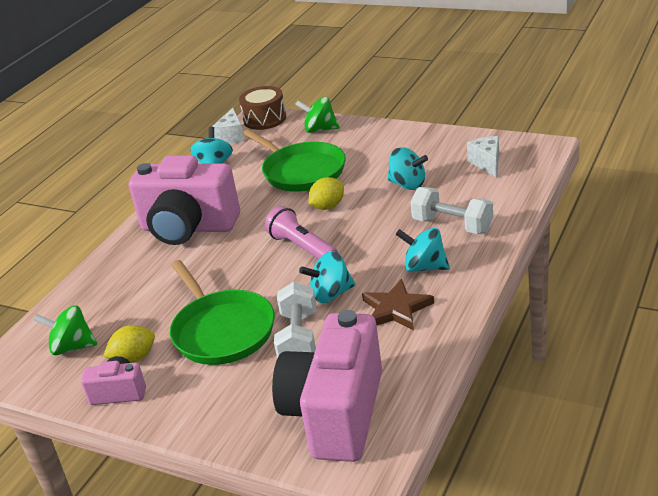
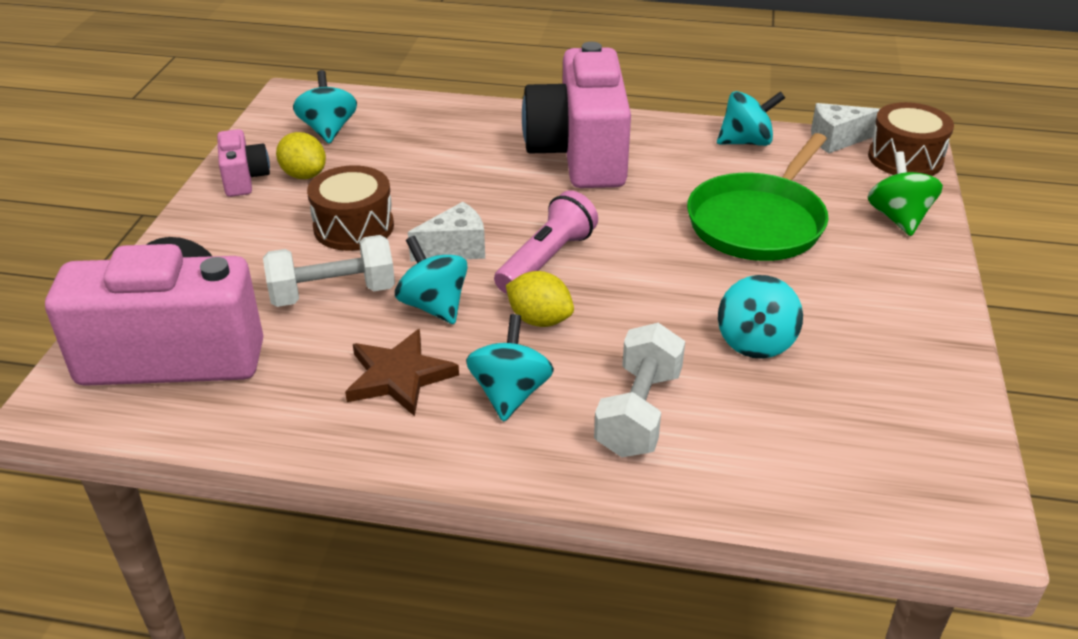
camera: 70 degrees right, 5 degrees up
(72, 347) = (328, 130): green spinning top -> turquoise spinning top
(222, 330) = (353, 227): green pan -> brown drum
(328, 206) = (663, 265): yellow lemon -> yellow lemon (539, 320)
(487, 163) = (867, 437): white cheese -> white cheese (455, 249)

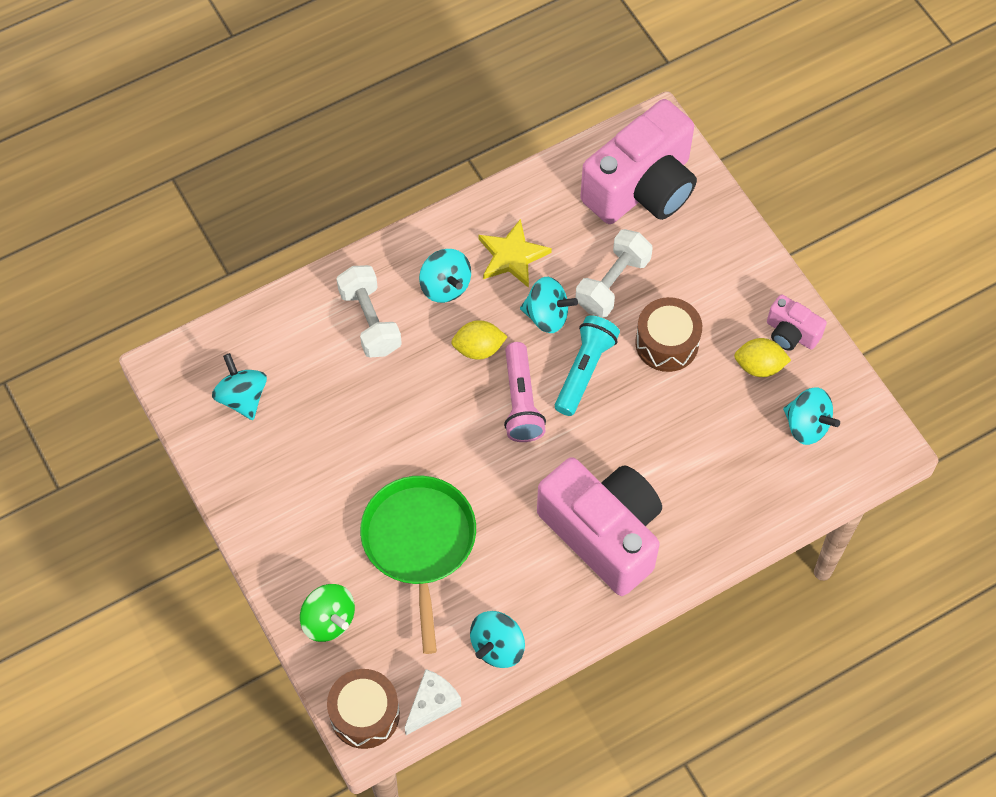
camera: 140 degrees right, 25 degrees up
(399, 376) = (512, 256): brown star -> yellow star
(455, 249) = (584, 370): white cheese -> turquoise flashlight
(755, 342) = (345, 419): turquoise spinning top -> turquoise spinning top (242, 397)

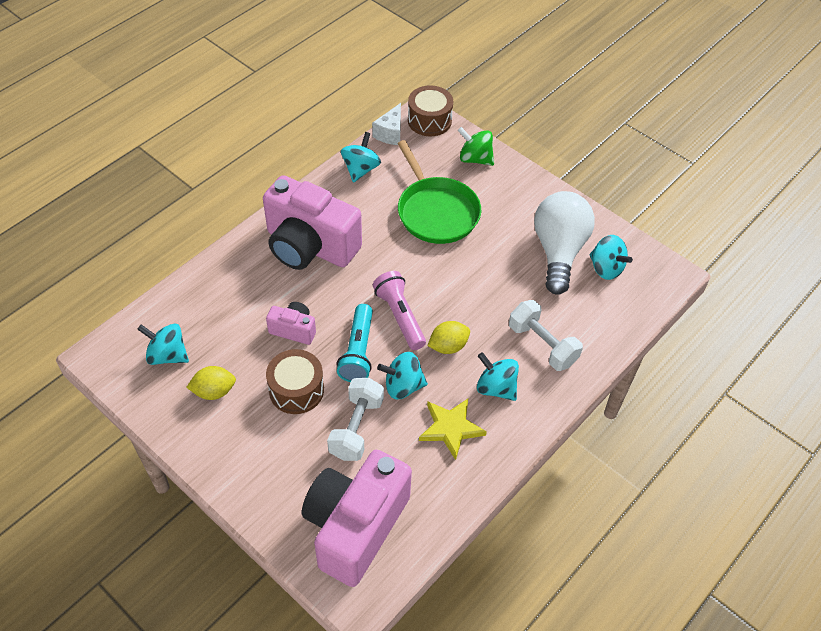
camera: 160 degrees right, 10 degrees down
(288, 438) = (558, 251): none -> white light bulb
(791, 333) = (190, 426): pink camera -> pink camera (293, 330)

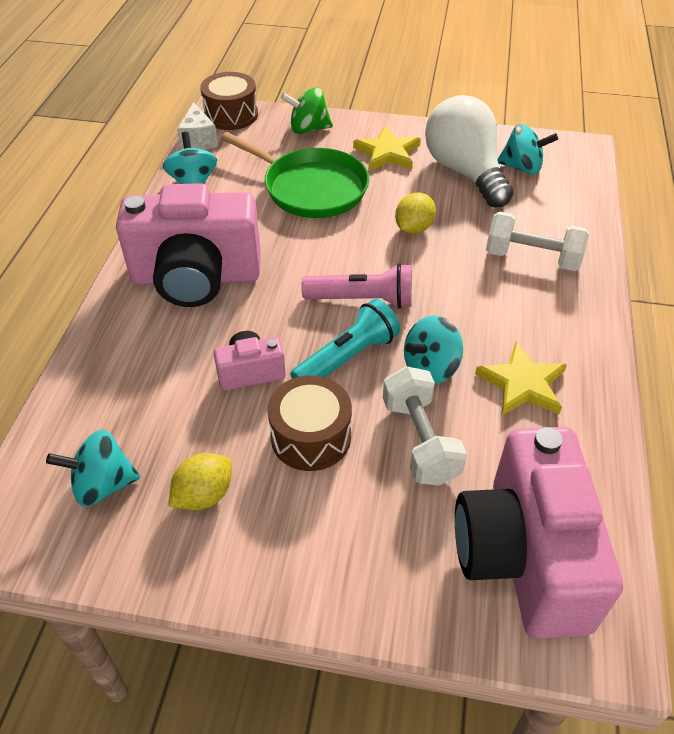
camera: 30 degrees left, 5 degrees down
(358, 351) = (347, 358): turquoise flashlight -> turquoise flashlight turned 105 degrees counterclockwise
(400, 316) = (362, 300): pink flashlight -> pink flashlight turned 150 degrees clockwise
(448, 346) = (441, 304): yellow lemon -> yellow lemon (413, 228)
(496, 387) = (527, 319): turquoise spinning top -> none
(515, 207) = (387, 153): none -> yellow star

